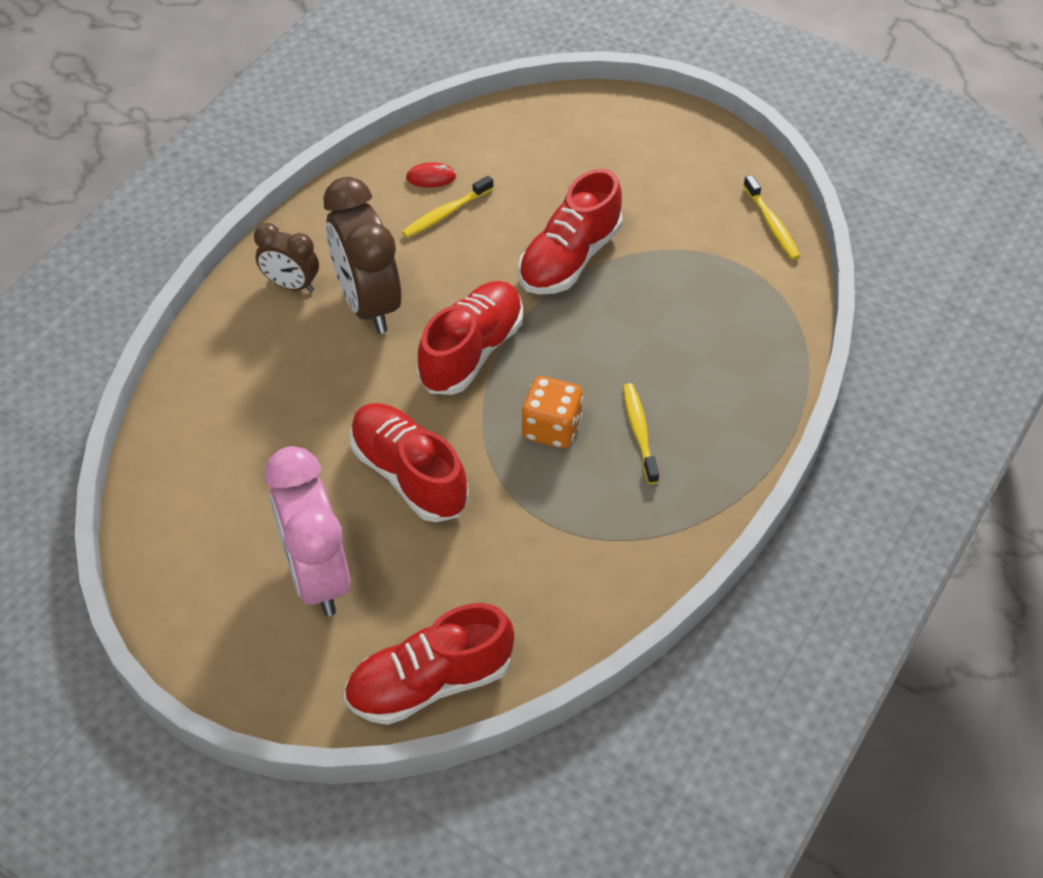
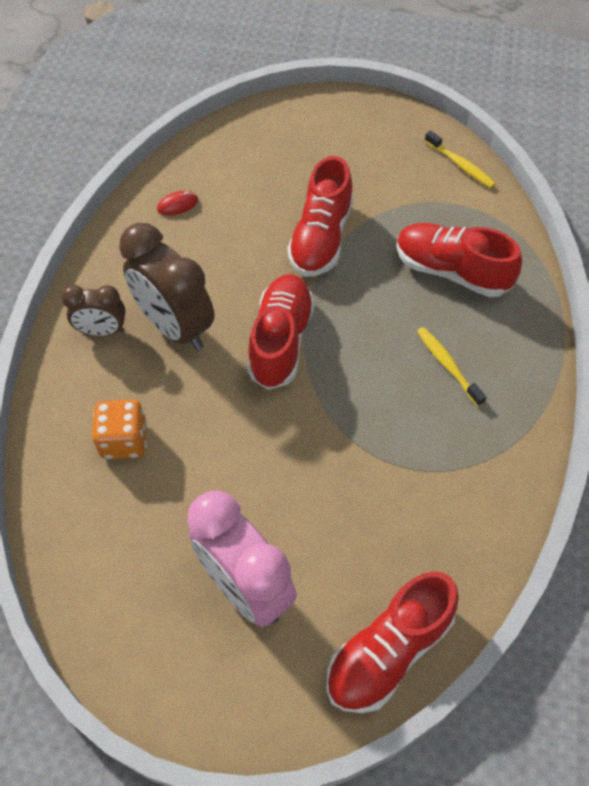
camera: 20 degrees left, 5 degrees up
(409, 475) = (281, 466): red shoe -> red shoe (452, 271)
(445, 213) = (204, 231): yellow toothbrush -> none
(551, 428) = (377, 385): orange dice -> orange dice (124, 440)

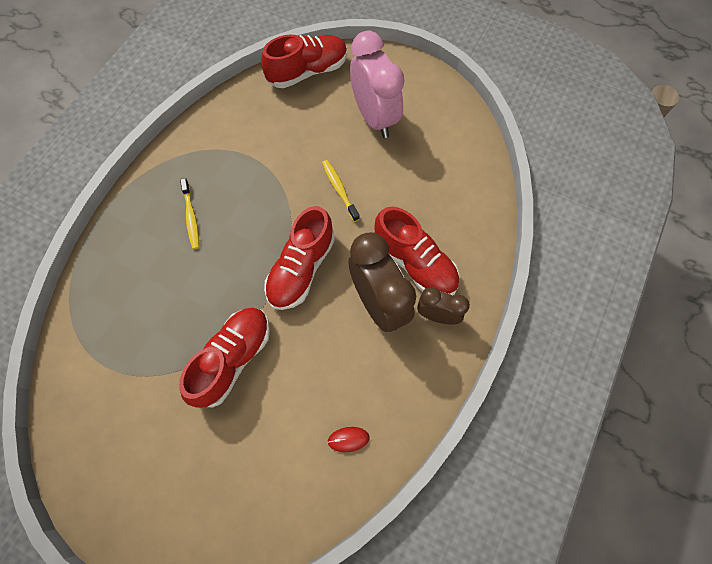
camera: 165 degrees left, 10 degrees up
(124, 440) = (432, 222): orange dice -> none
(452, 271) = (144, 294): red shoe -> red shoe (414, 263)
(460, 165) = (69, 410): yellow toothbrush -> yellow toothbrush (339, 189)

